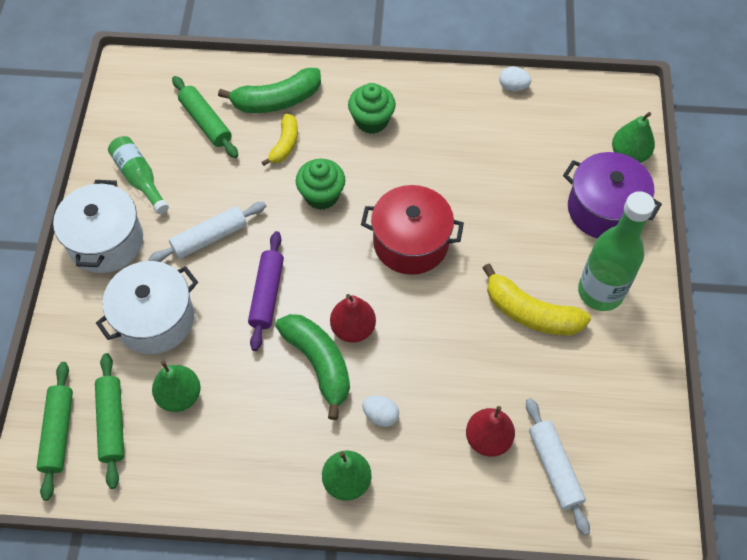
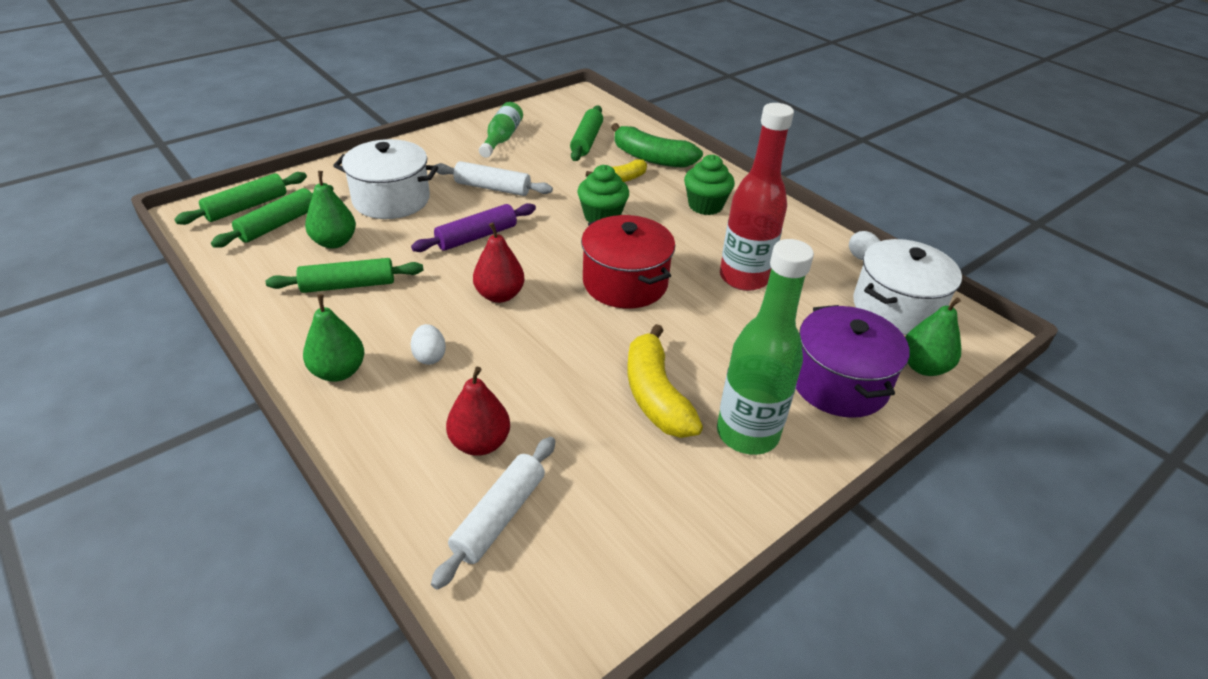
camera: 45 degrees right, 20 degrees down
(106, 241) = (432, 151): white pot -> white pot (896, 308)
(249, 419) = (348, 285): none -> green rolling pin
(319, 364) = (442, 295): green banana -> none
(470, 170) = (744, 278): none -> red bottle

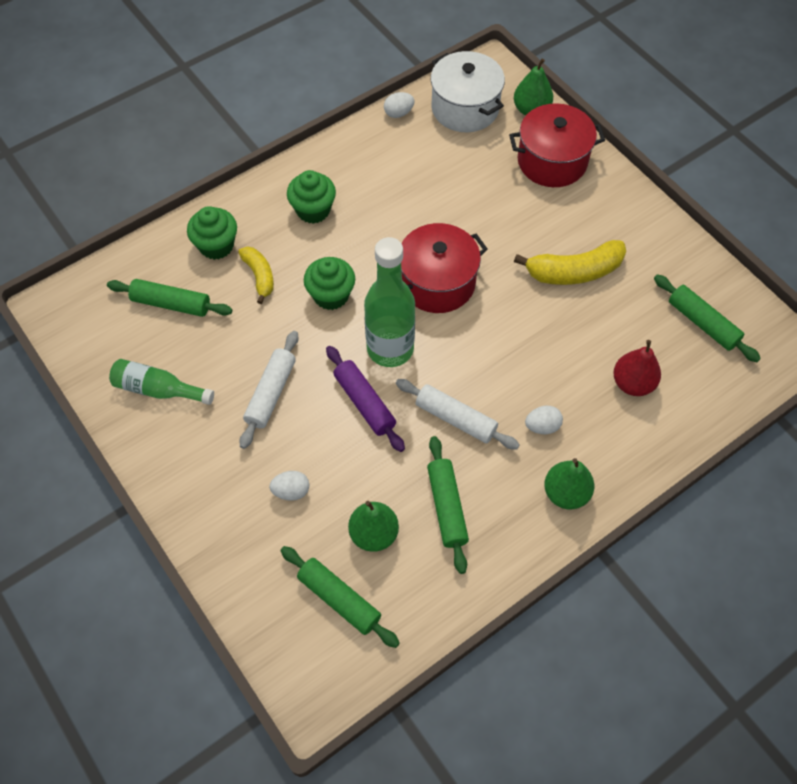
camera: 85 degrees left, 20 degrees up
(246, 207) = (301, 644): green rolling pin -> green rolling pin (702, 323)
(391, 199) = (291, 491): white pot -> white egg
(499, 295) = (458, 378): red pear -> none
(499, 516) = (695, 368): white rolling pin -> white rolling pin (455, 419)
(651, 158) = (216, 246): green banana -> green cupcake
(744, 278) = (428, 197): red bottle -> none
(747, 434) = (606, 222): green bottle -> green bottle (390, 349)
(839, 383) = (552, 161): purple pot -> red pot

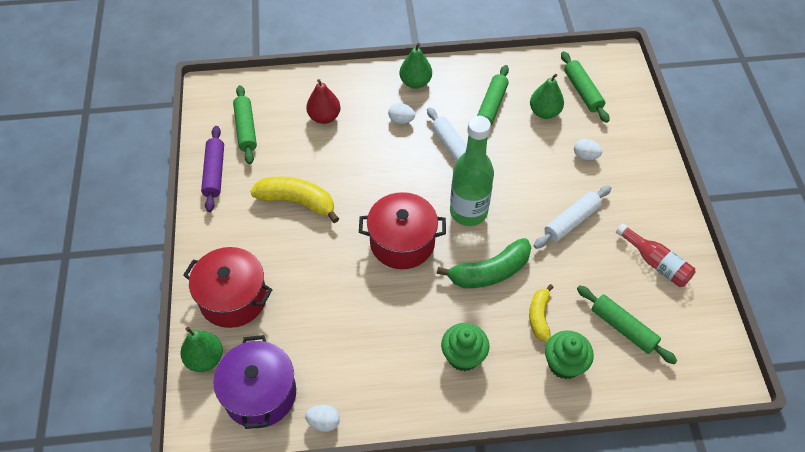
camera: 150 degrees left, 5 degrees down
(158, 389) = (655, 263): green bottle -> red bottle
(331, 295) = (489, 272): green cupcake -> green banana
(364, 403) = (508, 185): purple rolling pin -> purple rolling pin (214, 173)
(465, 108) = (260, 394): white pot -> purple pot

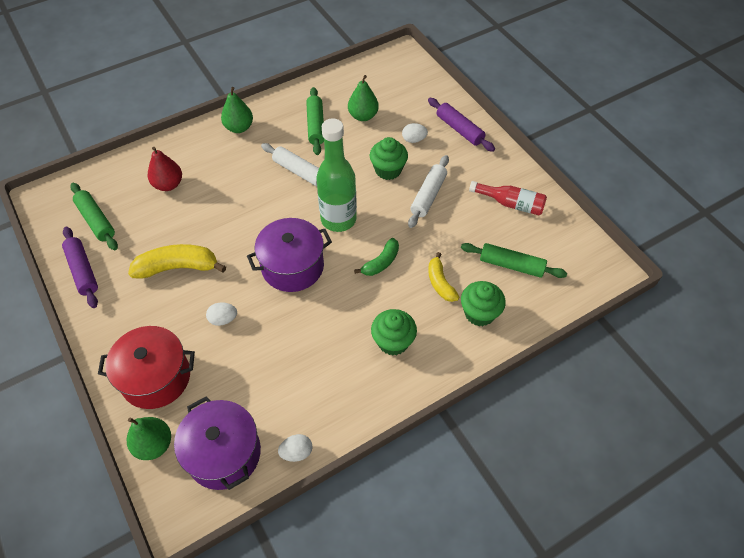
camera: 25 degrees left, 0 degrees up
(401, 120) = (241, 163): white egg -> white egg (223, 319)
(402, 242) = (292, 266): red pot -> purple pot
(489, 272) = (381, 262): green banana -> green banana, size x0.61
(543, 179) = (388, 170): none -> green cupcake
(582, 91) = (386, 89): green rolling pin -> none
(640, 162) = (459, 129): none -> purple rolling pin

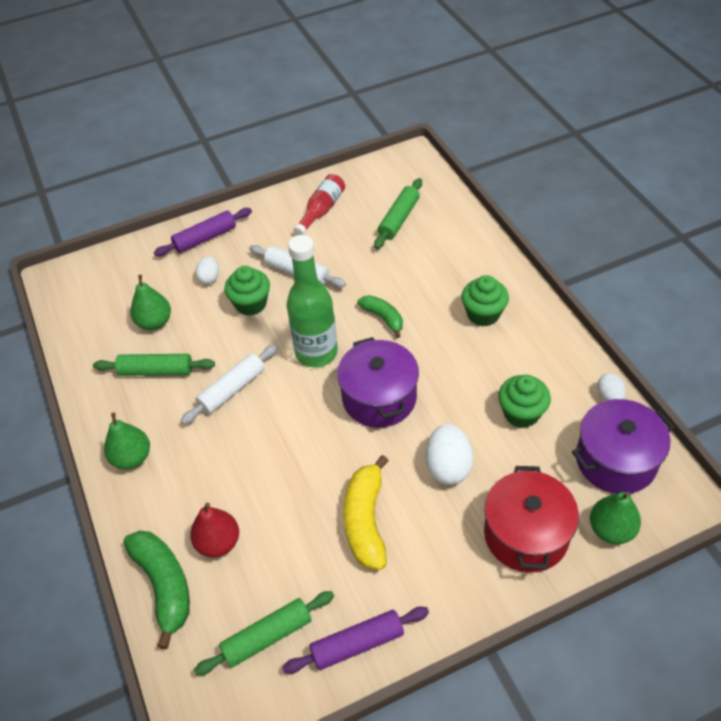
camera: 80 degrees left, 5 degrees down
(140, 162) = (164, 586): none -> green banana
(223, 319) = (448, 466): white egg -> white egg, size x1.70
(440, 283) = (414, 273): yellow banana -> none
(479, 313) = (453, 247): green cupcake -> green cupcake (521, 413)

